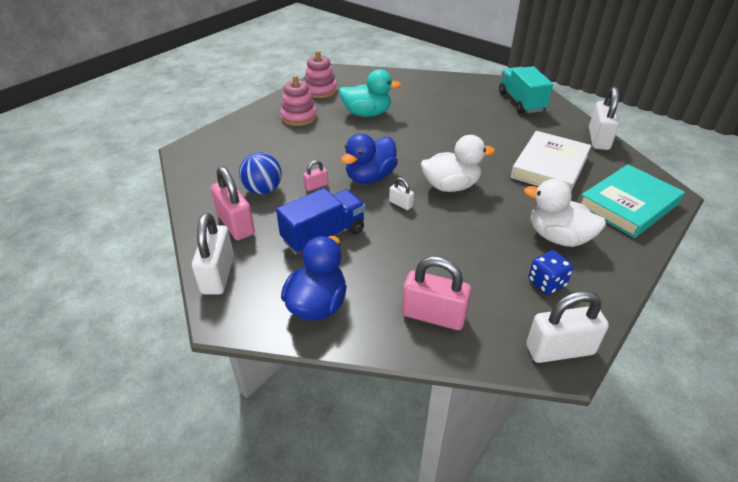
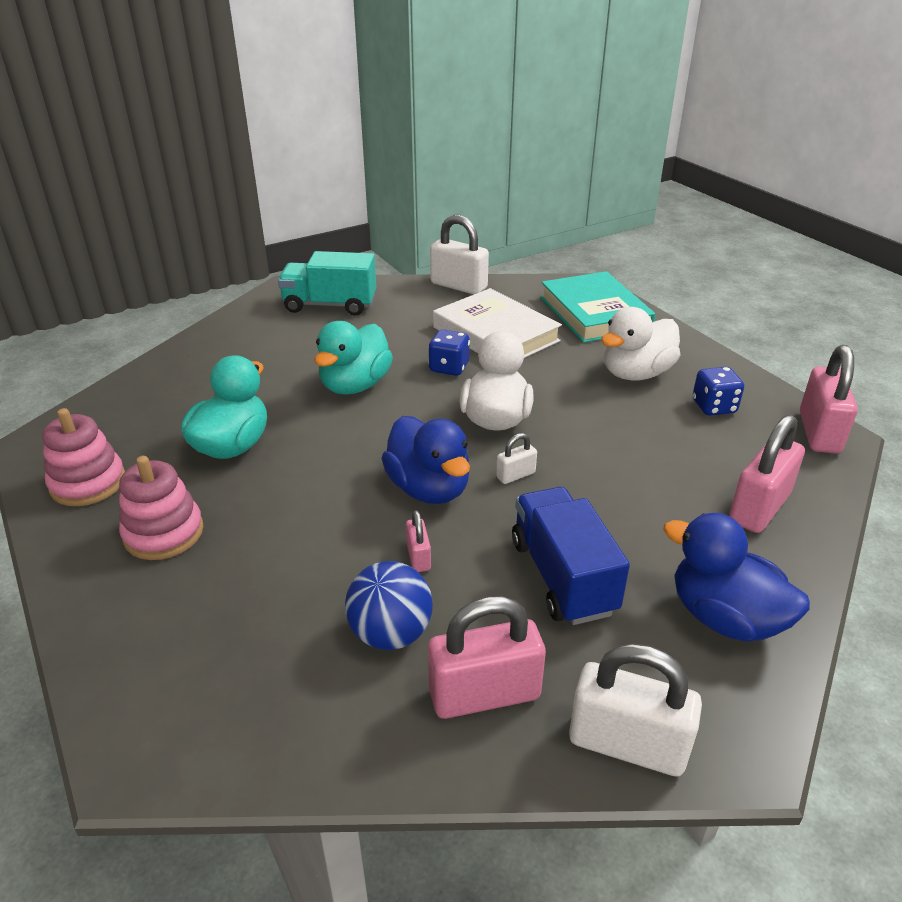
camera: 70 degrees left, 5 degrees down
(445, 132) = (355, 385): none -> turquoise duck
(491, 158) = (449, 368): none -> blue dice
(559, 349) = (819, 432): white padlock -> pink padlock

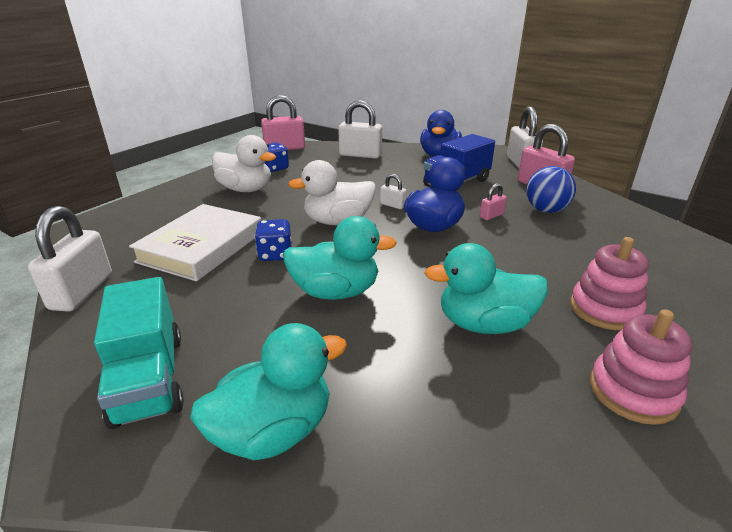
camera: 115 degrees left, 5 degrees down
(242, 336) = (273, 431): none -> turquoise duck
(594, 313) = (148, 213): turquoise book -> none
(759, 508) = (360, 155): pink padlock -> white padlock

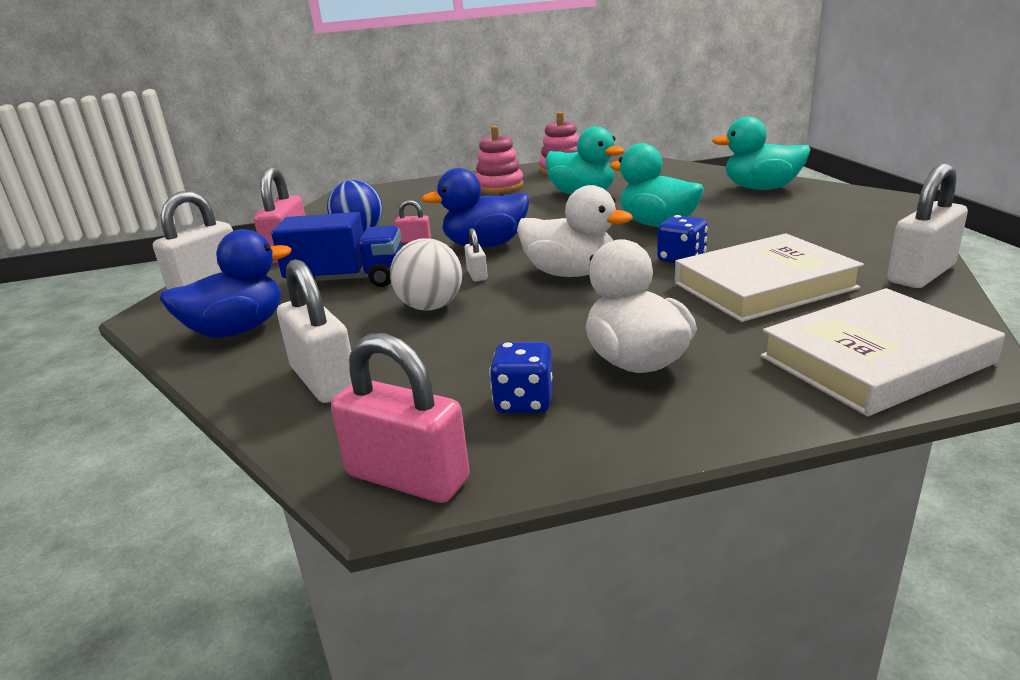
camera: 135 degrees left, 5 degrees down
(131, 218) = (875, 360): none -> white book
(149, 378) = (838, 214): turquoise truck -> none
(379, 184) = (430, 307): none -> white ball

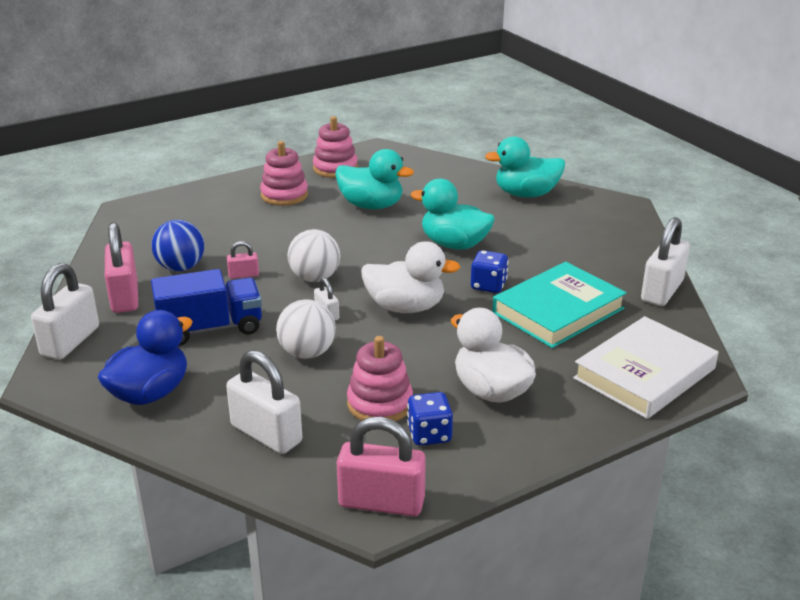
camera: 20 degrees left, 5 degrees up
(481, 362) = (380, 404): none -> pink stacking toy
(485, 245) = (315, 278): blue duck -> white ball
(764, 286) = (558, 311): white book -> turquoise book

